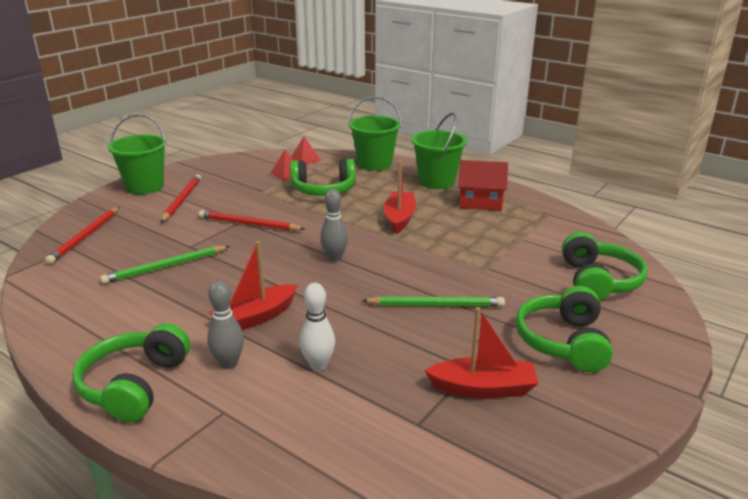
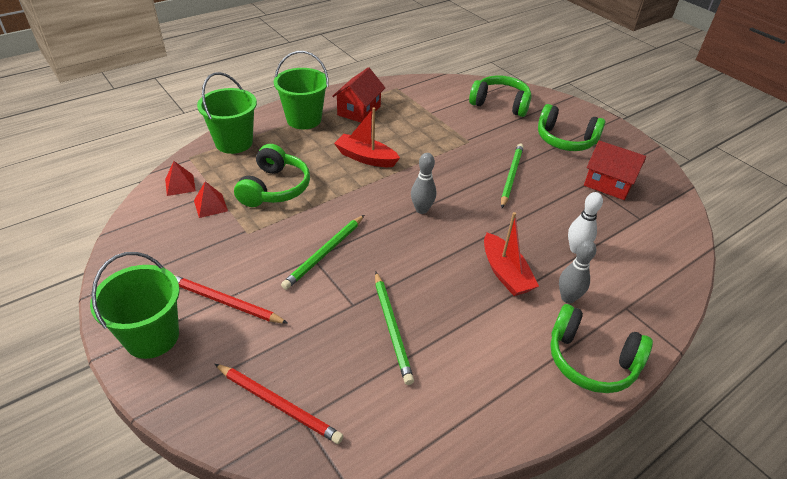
camera: 75 degrees left, 15 degrees up
(249, 224) = (325, 253): red pencil -> green pencil
(483, 388) = (608, 184): red boat -> red house

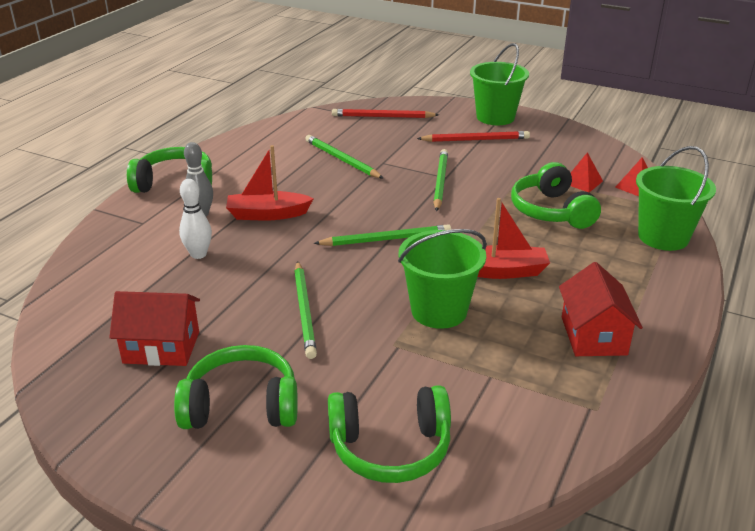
camera: 155 degrees right, 10 degrees down
(304, 119) = (640, 293): green bucket -> green bucket (439, 311)
(421, 209) = (386, 239): grey bowling pin -> green pencil
(505, 273) = (267, 214): red boat -> red boat turned 45 degrees counterclockwise

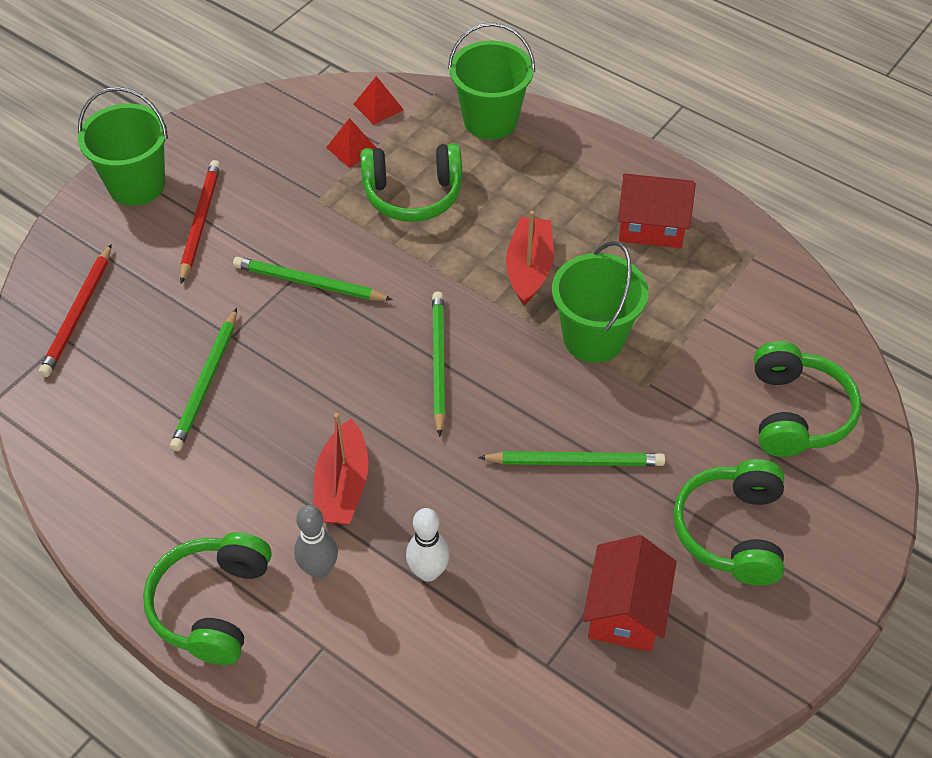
camera: 80 degrees left, 20 degrees up
(342, 160) = (206, 382): green pencil -> green pencil turned 45 degrees counterclockwise

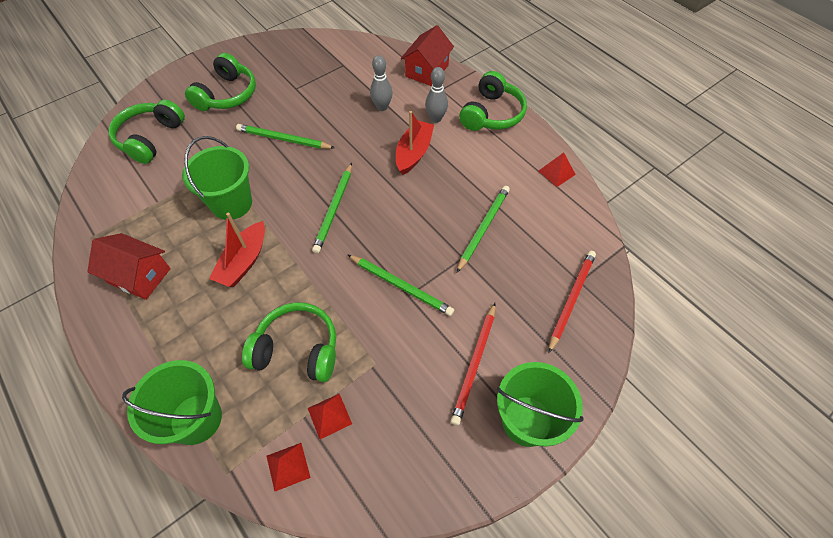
camera: 165 degrees left, 5 degrees up
(89, 503) = (556, 172): none -> red pyramid
(428, 572) = (382, 107): white bowling pin -> grey bowling pin
(625, 610) = (297, 76): red house -> red house (427, 71)

